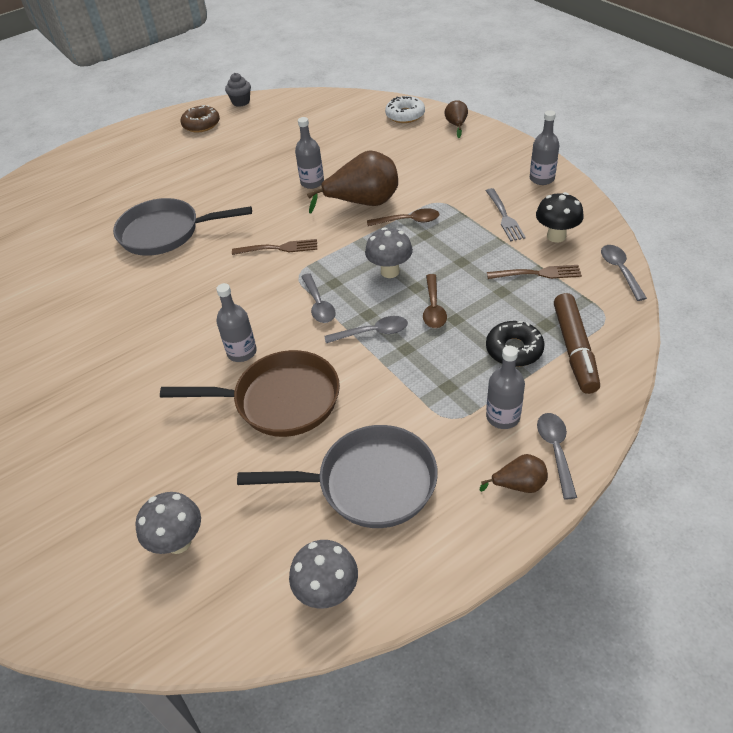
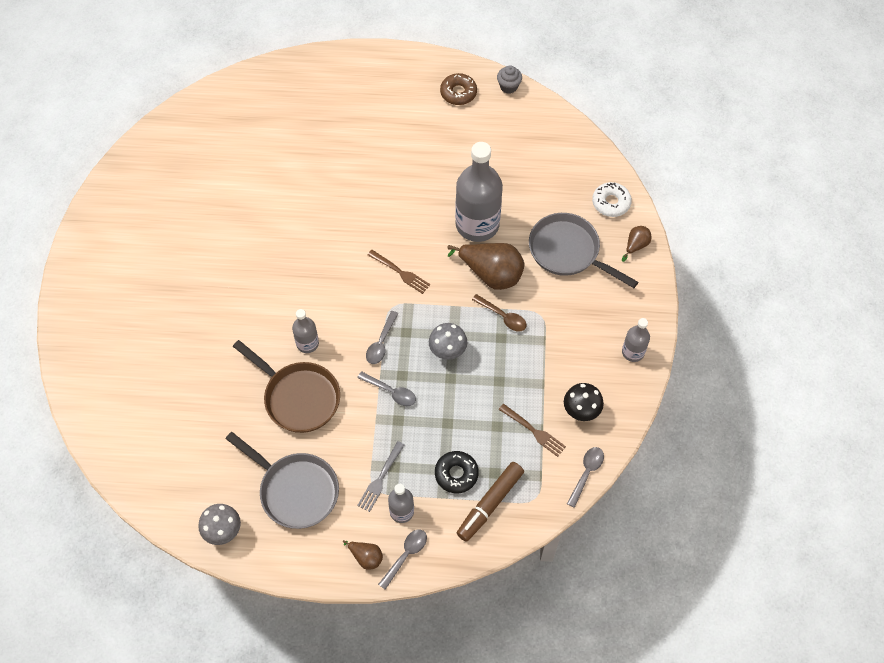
camera: 35 degrees right, 15 degrees up
(165, 233) = (345, 198): grey pan -> grey pan (568, 251)
(178, 542) = (180, 444): grey mushroom -> none
(312, 182) = (477, 224): grey bottle -> grey bottle, size x2.04
(433, 308) = (443, 403): brown spoon -> none
(504, 216) = (568, 365): grey fork -> grey fork (380, 478)

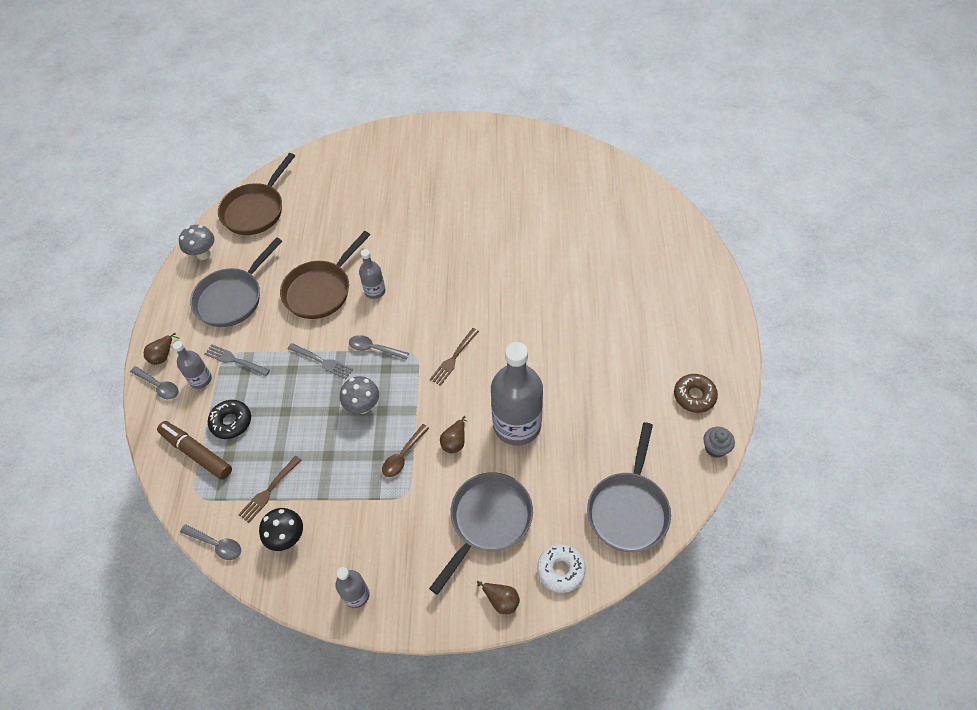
camera: 90 degrees right, 5 degrees down
(163, 477) = (256, 210): none -> brown pan
(391, 392) = (321, 361): grey spoon -> grey fork
(491, 274) = (455, 442): brown pear -> brown pear, size x0.49
(560, 152) = (628, 509): none -> grey pan

